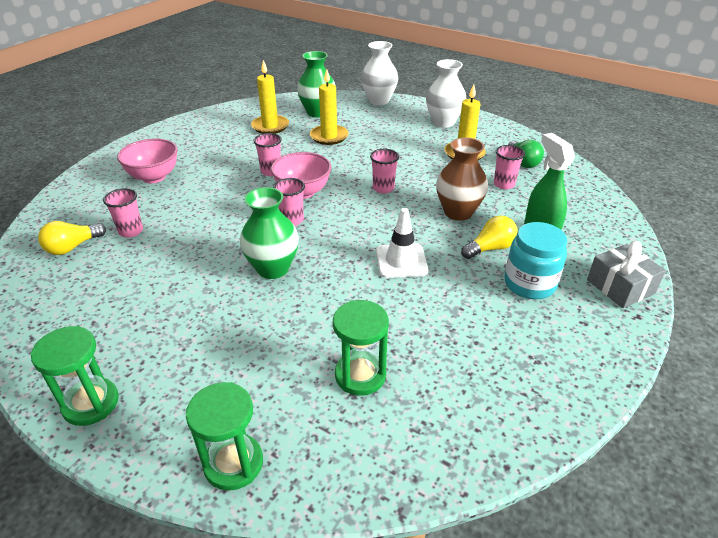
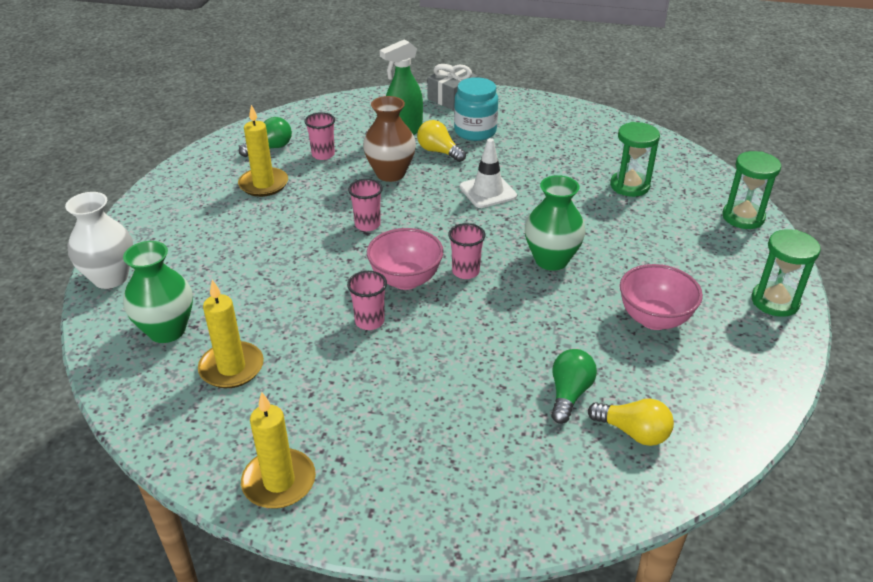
camera: 110 degrees left, 0 degrees up
(131, 231) = (569, 394): pink cup -> green light bulb
(154, 177) = (440, 436): pink bowl -> pink bowl (654, 319)
(329, 136) = (250, 297): yellow candle -> yellow candle (279, 482)
(443, 122) = (178, 210): white vase -> none

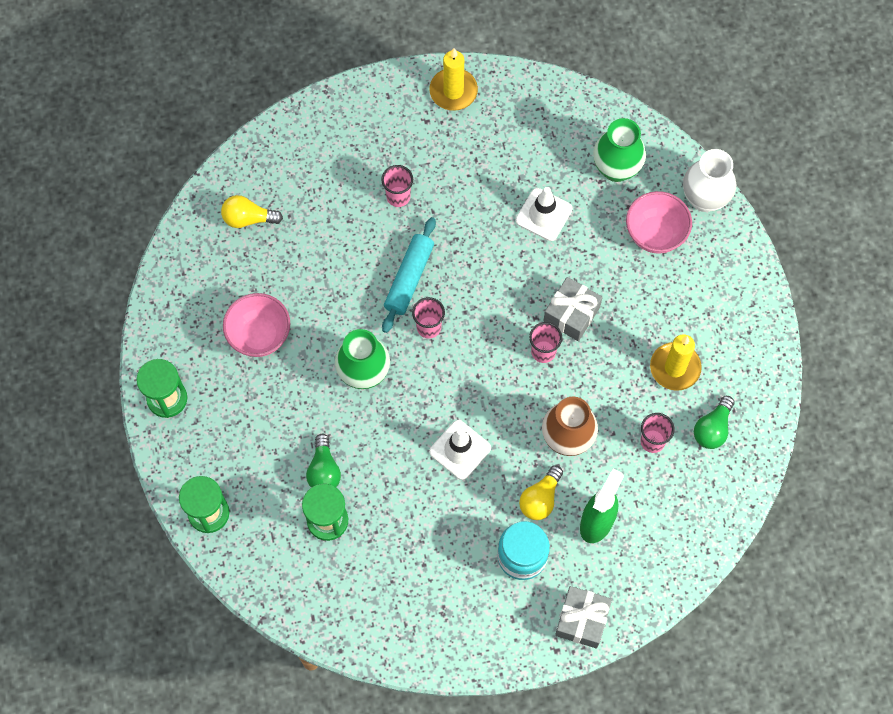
camera: 155 degrees right, 30 degrees up
(231, 368) = (544, 157): yellow candle -> none
(279, 318) = (543, 214): none -> white traffic cone
(320, 240) = (571, 314): none -> grey gift
(369, 321) = (474, 240): pink cup -> pink cup (398, 197)
(405, 280) = (472, 296): pink bowl -> pink bowl (655, 234)
(439, 152) = (540, 499): yellow light bulb -> yellow light bulb turned 105 degrees clockwise
(462, 313) = (409, 278): none -> turquoise rolling pin
(569, 394) = (301, 233): green light bulb -> green light bulb (324, 471)

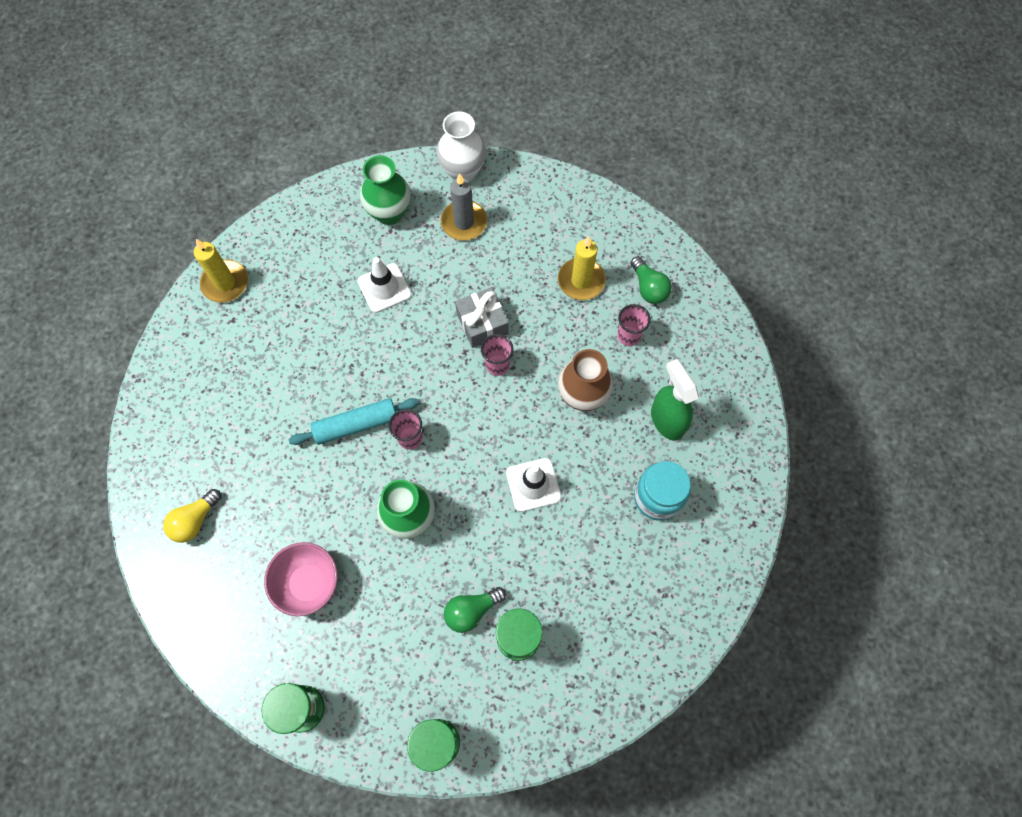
camera: 55 degrees left, 0 degrees up
(324, 471) = (471, 611): green light bulb -> green light bulb turned 120 degrees clockwise
(398, 197) = (278, 385): pink cup -> none
(409, 278) = (356, 424): turquoise rolling pin -> turquoise rolling pin turned 75 degrees counterclockwise
(540, 499) = (618, 450): yellow light bulb -> none
(582, 620) = (741, 487): grey gift -> none
(655, 234) = (464, 222): pink bowl -> grey candle

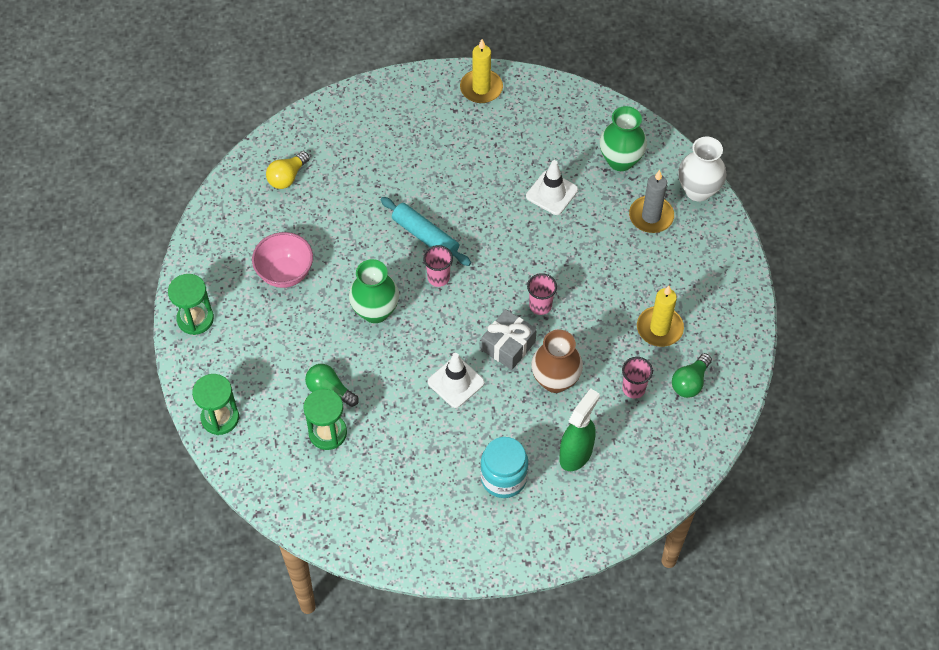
camera: 60 degrees right, 10 degrees down
(195, 520) = (287, 177): yellow light bulb -> yellow light bulb turned 60 degrees counterclockwise
(482, 323) = (569, 276): grey gift -> grey gift (508, 346)

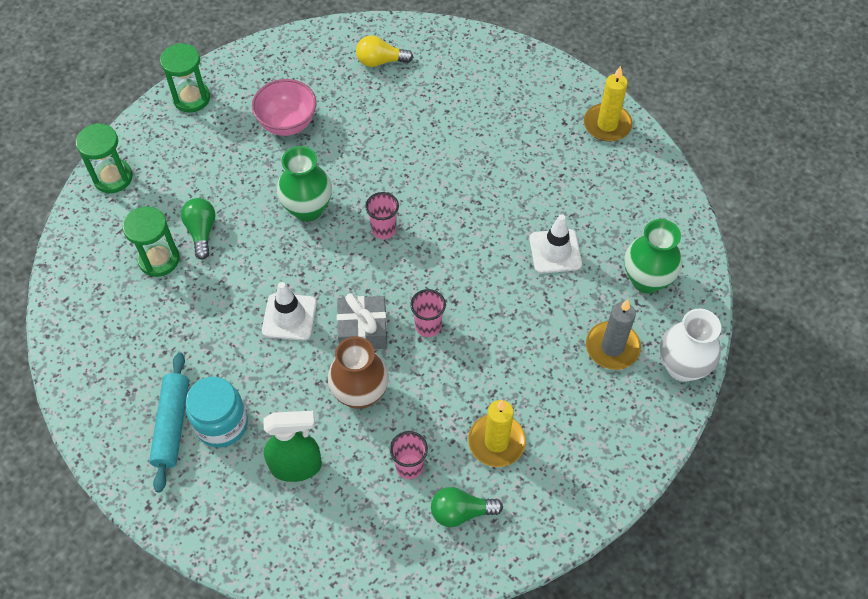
camera: 50 degrees right, 0 degrees up
(425, 236) = (416, 191): turquoise rolling pin -> turquoise rolling pin (172, 425)

